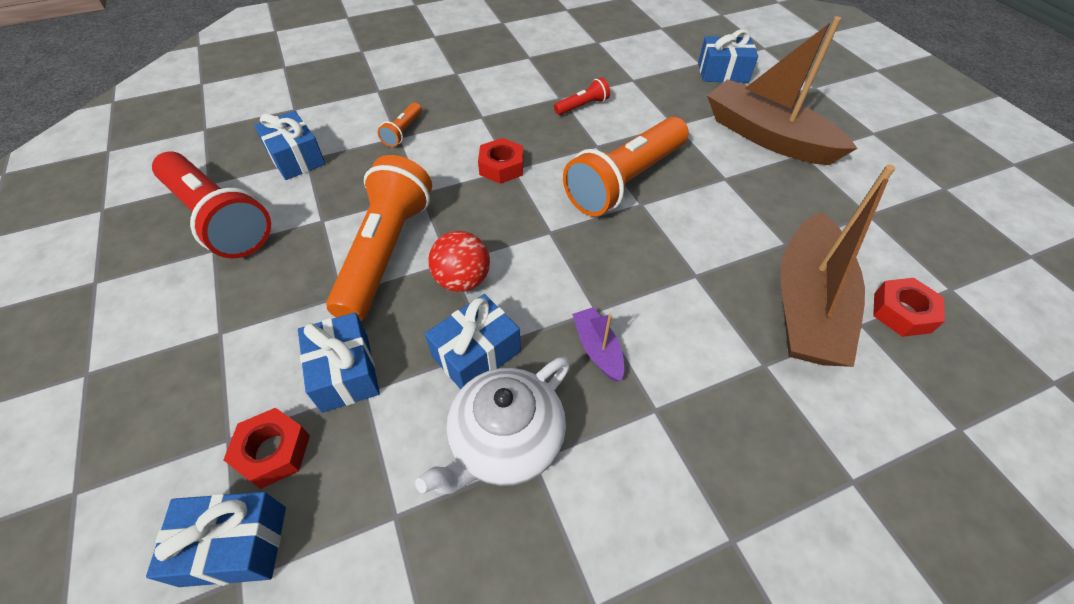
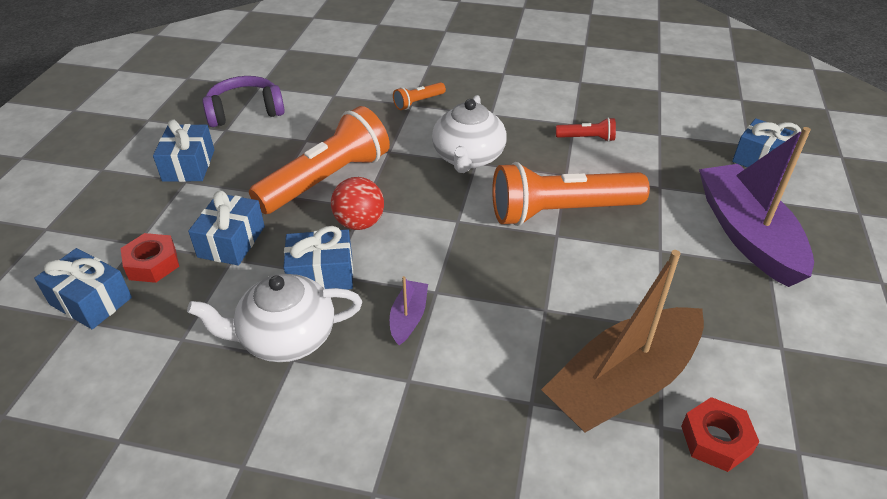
camera: 35 degrees right, 10 degrees down
(219, 218) = (245, 111): red flashlight -> purple headphones
(296, 158) = (327, 91): blue gift -> blue gift (188, 165)
(501, 167) = (468, 157): red nut -> white teapot
(767, 136) = (747, 235): brown boat -> purple boat

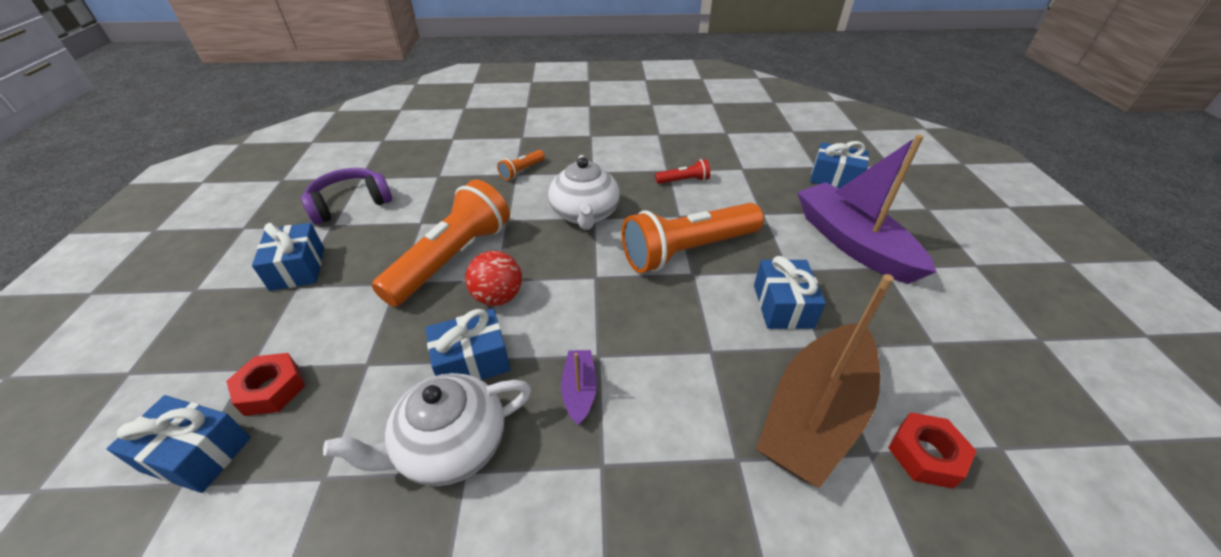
camera: 15 degrees left, 0 degrees up
(231, 242) = (362, 344): blue gift -> blue gift (783, 306)

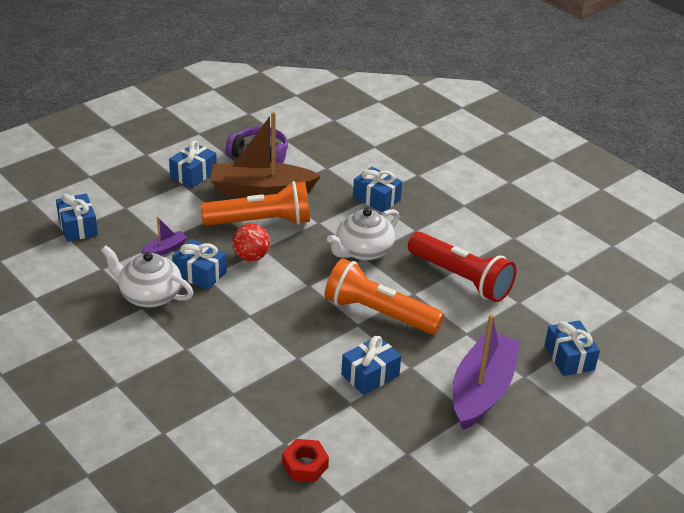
camera: 50 degrees right, 5 degrees down
(271, 389) = (122, 223): red nut -> none
(522, 171) = (376, 199): orange flashlight -> blue gift
(579, 390) = (220, 320): purple boat -> purple boat (165, 249)
(683, 181) = (460, 278): red flashlight -> red flashlight, size x2.29
(815, 414) = (292, 414): brown boat -> brown boat (261, 190)

